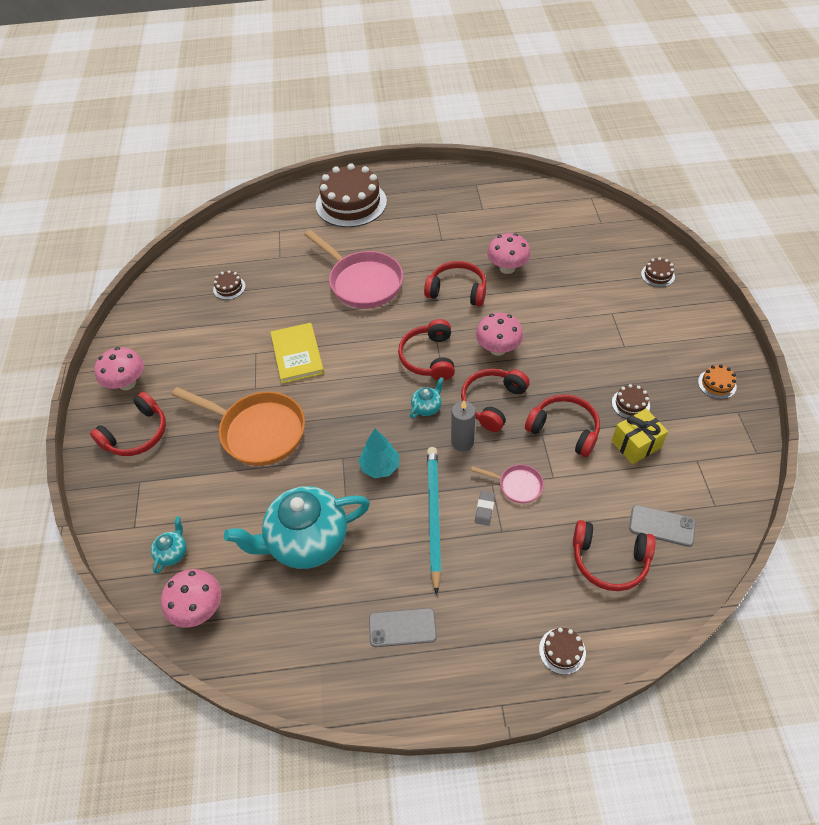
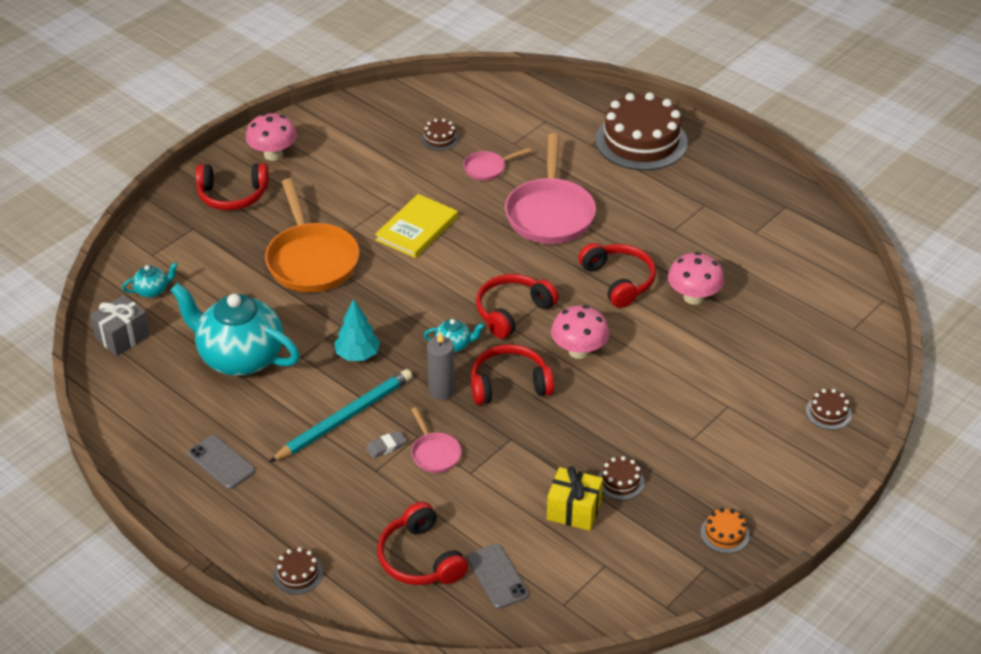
camera: 45 degrees right, 10 degrees down
(199, 608) = (122, 337): pink mushroom -> grey gift
(286, 284) = (487, 168): none -> pink pan
(564, 429) = (534, 451): red headphones -> none

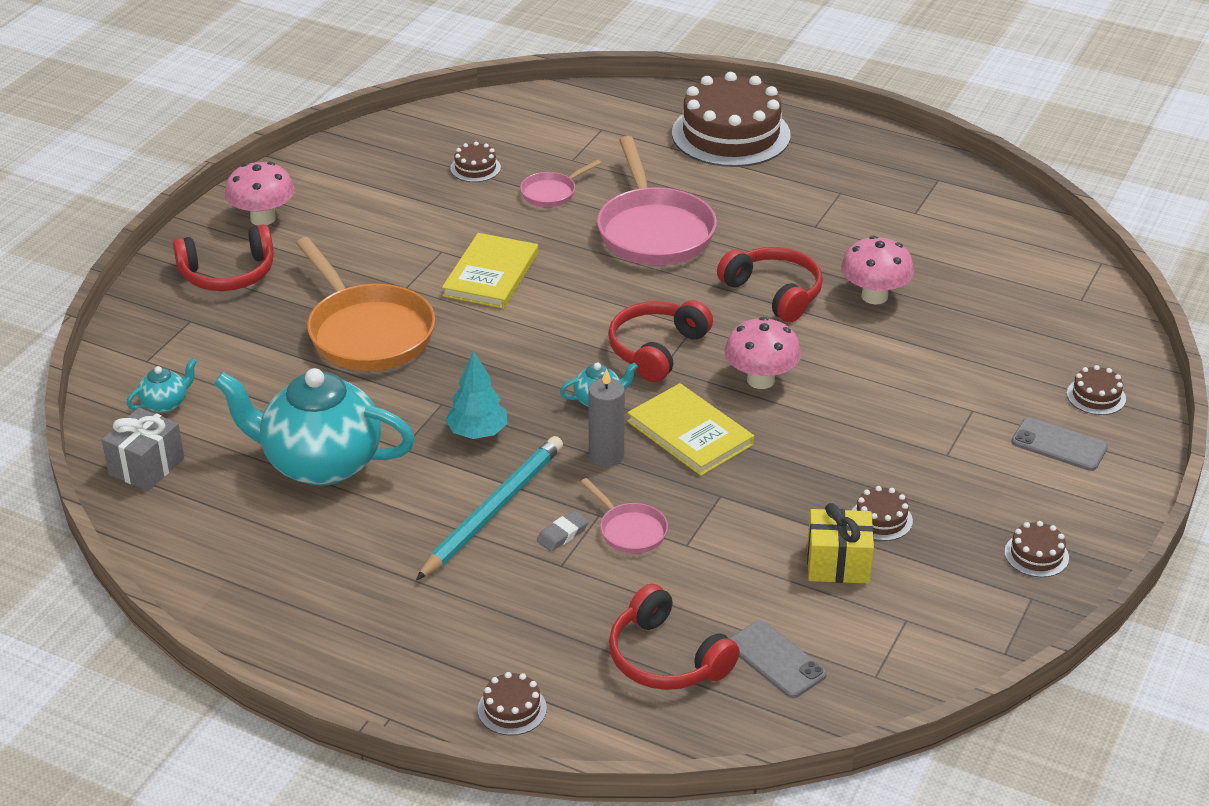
camera: 15 degrees left, 5 degrees down
(221, 462) = (348, 594): grey phone -> grey phone (1059, 445)
(509, 384) = (690, 433): red headphones -> yellow book
(725, 534) = (1036, 555): orange cake -> brown cake

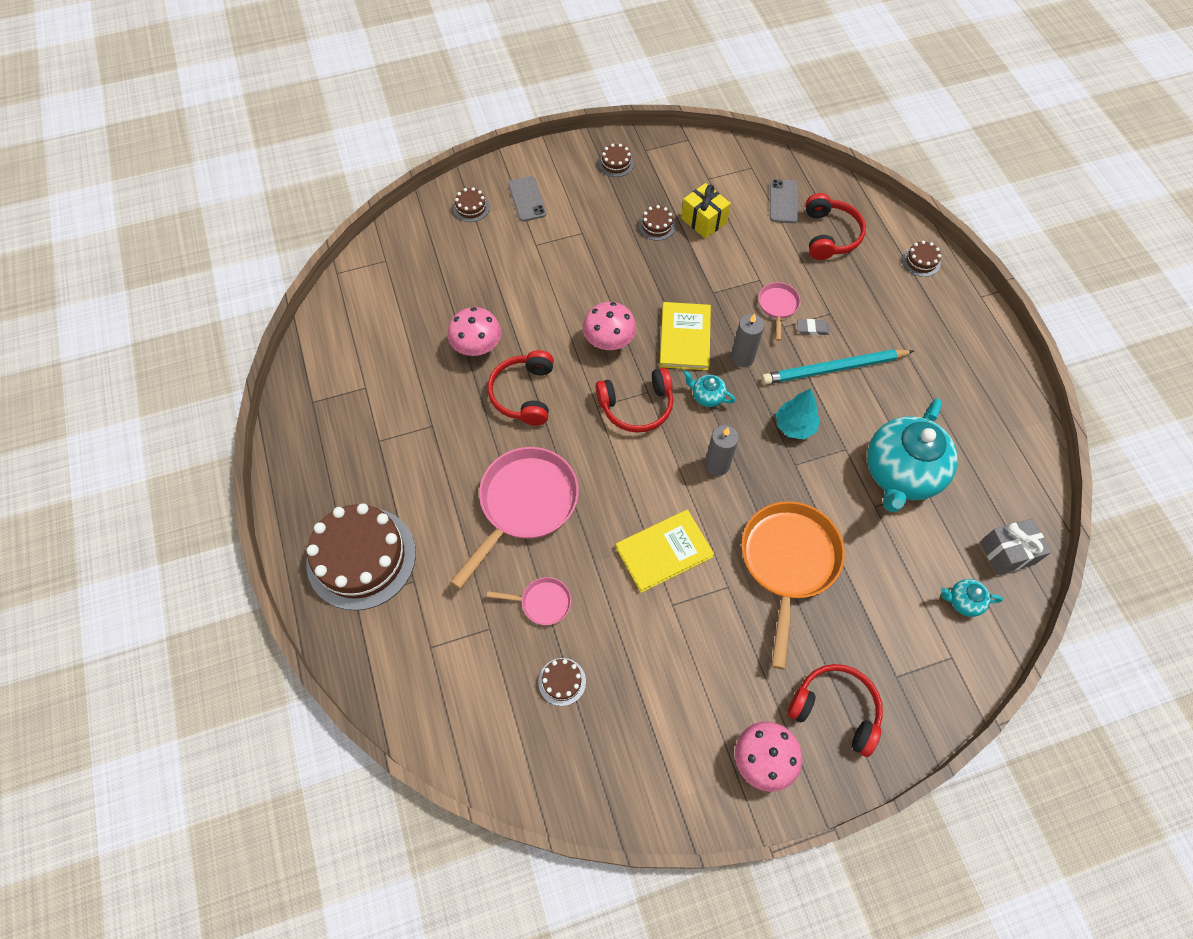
camera: 135 degrees left, 25 degrees up
(320, 463) = (901, 473): turquoise teapot -> turquoise teapot turned 60 degrees clockwise
(519, 356) = (717, 465): none -> grey candle

